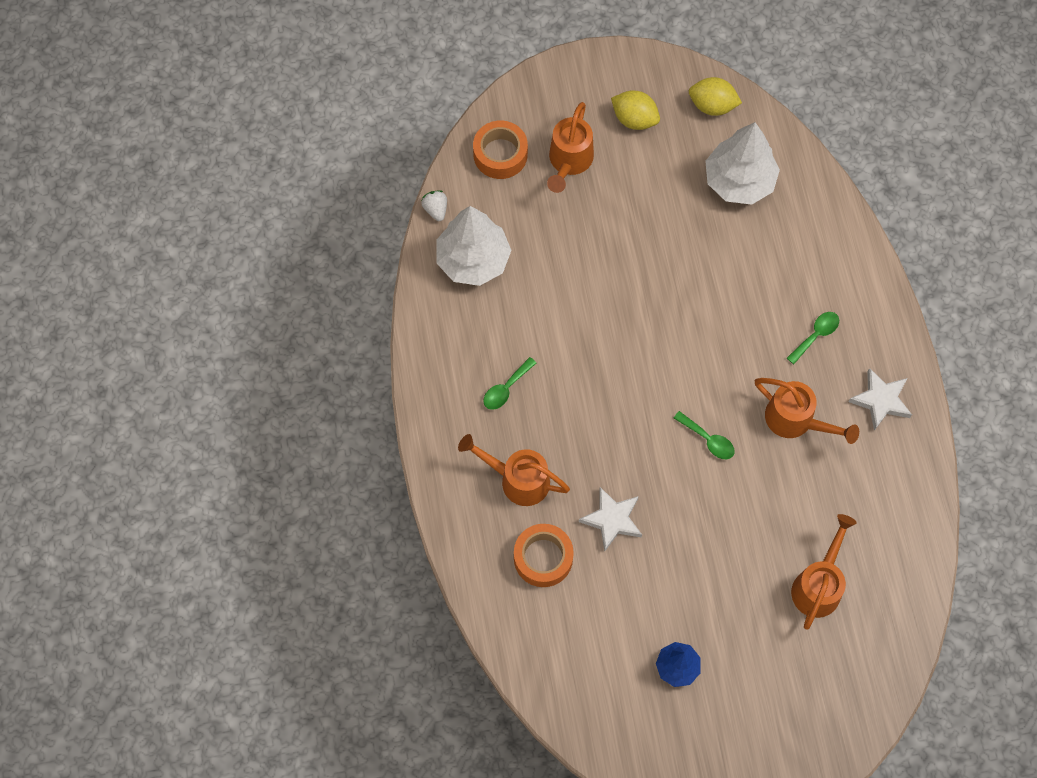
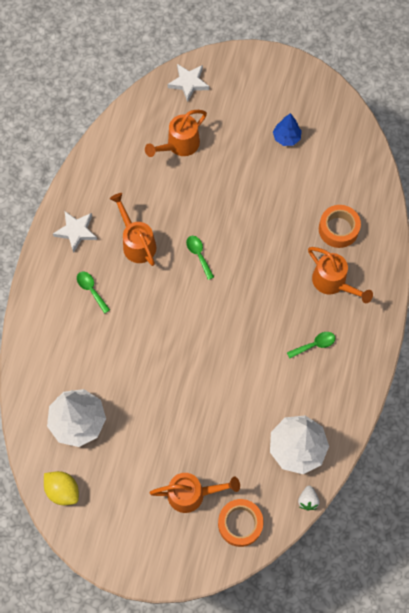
camera: 155 degrees left, 0 degrees up
(569, 161) = (191, 494): orange watering can -> orange watering can turned 45 degrees clockwise
(612, 520) = (284, 233): white star -> white star (188, 83)
(634, 119) = (126, 506): yellow lemon -> none
(816, 335) = (91, 290): green spoon -> green spoon turned 75 degrees clockwise

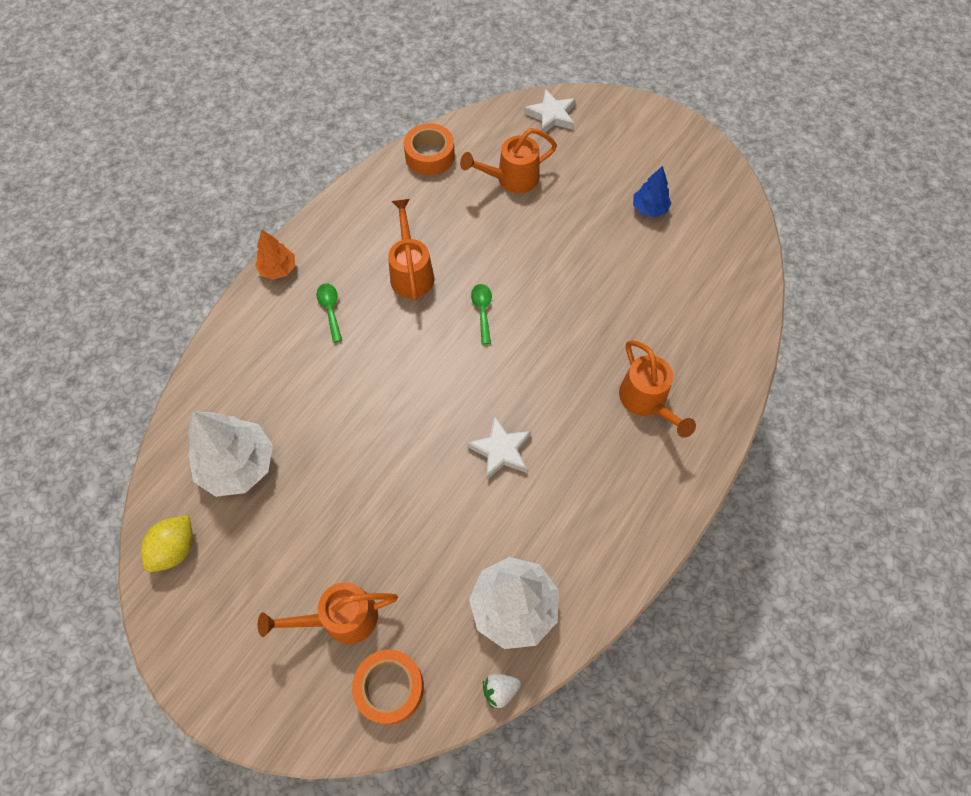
camera: 20 degrees right, 5 degrees down
(39, 272) = (278, 269): none -> orange tree
(63, 490) = (175, 549): yellow lemon -> yellow lemon turned 60 degrees clockwise
(76, 231) = (344, 237): white star -> white star (501, 450)
(191, 494) = (341, 618): orange watering can -> orange watering can turned 150 degrees clockwise
(307, 500) = (500, 690): white strawberry -> white strawberry turned 45 degrees clockwise
(314, 345) = (591, 474): green spoon -> none
(338, 229) = (678, 336): orange tape -> orange tape (430, 156)

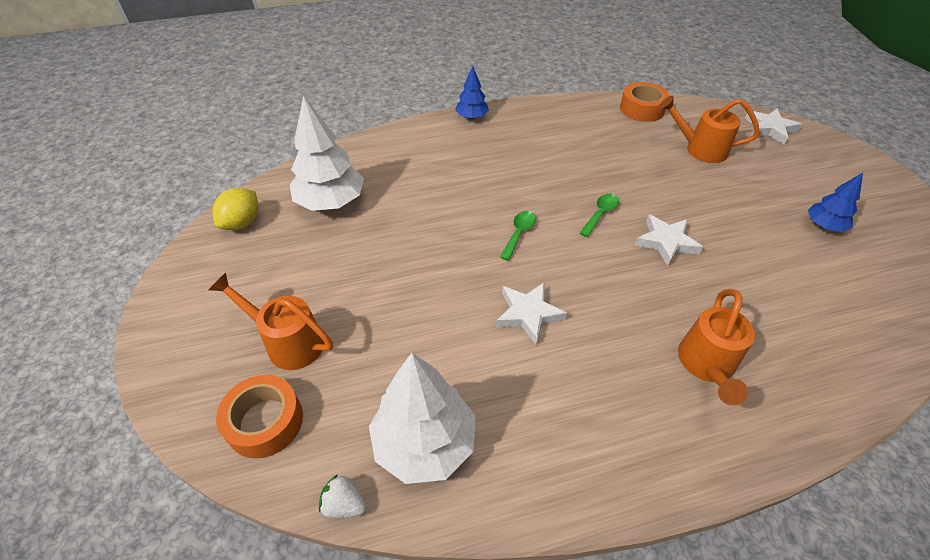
camera: 40 degrees right, 15 degrees down
(175, 549) = (242, 223): yellow lemon -> yellow lemon turned 45 degrees counterclockwise
(278, 269) = (471, 117): orange tree -> blue tree
(330, 309) = (484, 154): green spoon -> green spoon (519, 233)
(411, 272) = (564, 163): orange watering can -> none
(551, 306) = (666, 242): none -> white star

